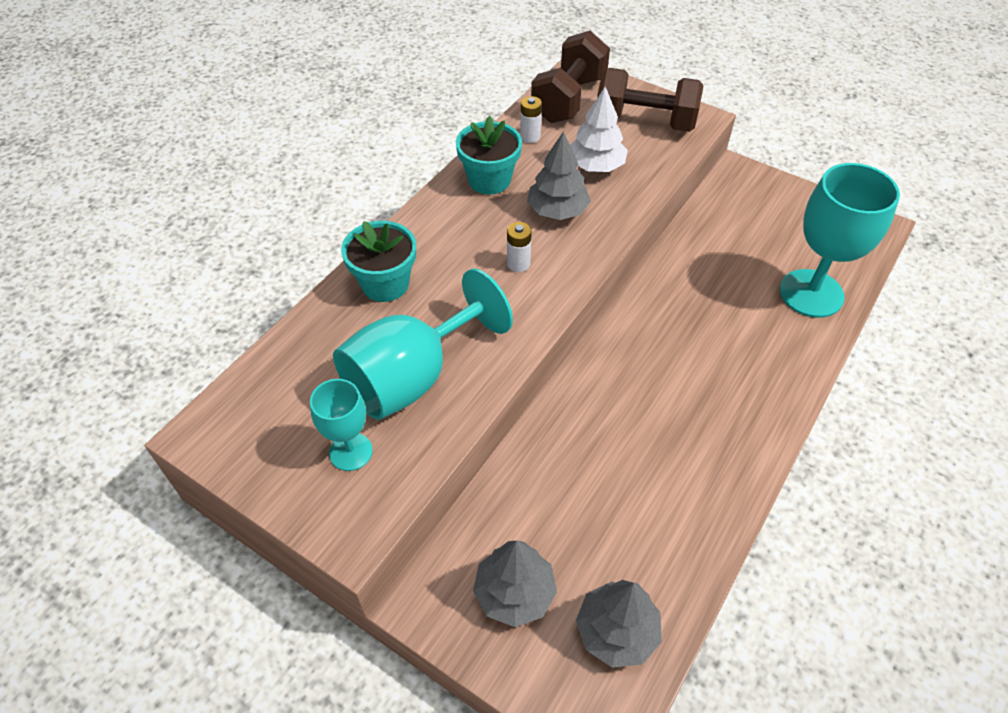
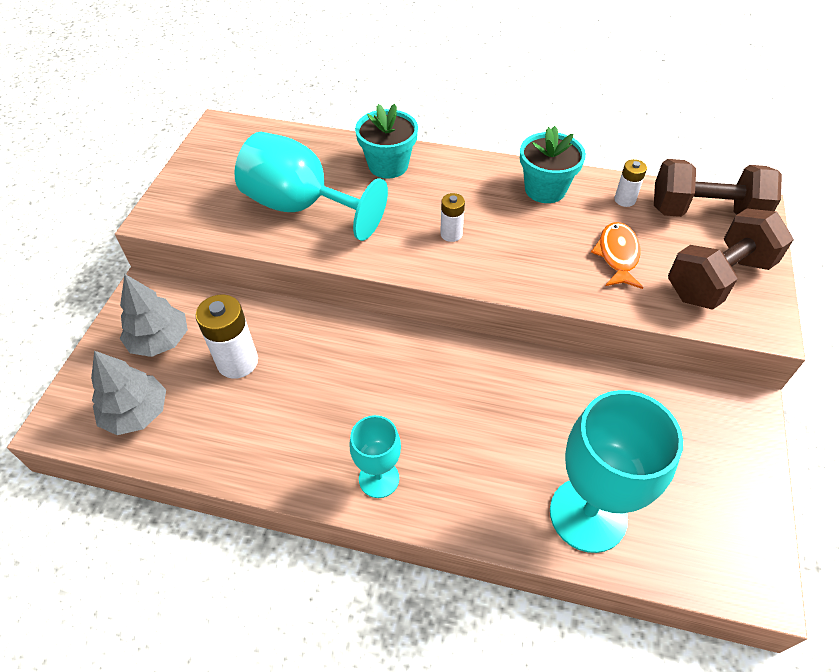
camera: 70 degrees right, 0 degrees up
(350, 452) = (224, 196): turquoise goblet -> turquoise goblet (379, 478)
(557, 210) = (534, 243): grey tree -> none
(576, 513) = (237, 362): none -> white battery
(596, 166) = (617, 255): white tree -> orange fish
(645, 122) = (718, 279): brown dumbbell -> brown dumbbell turned 60 degrees clockwise

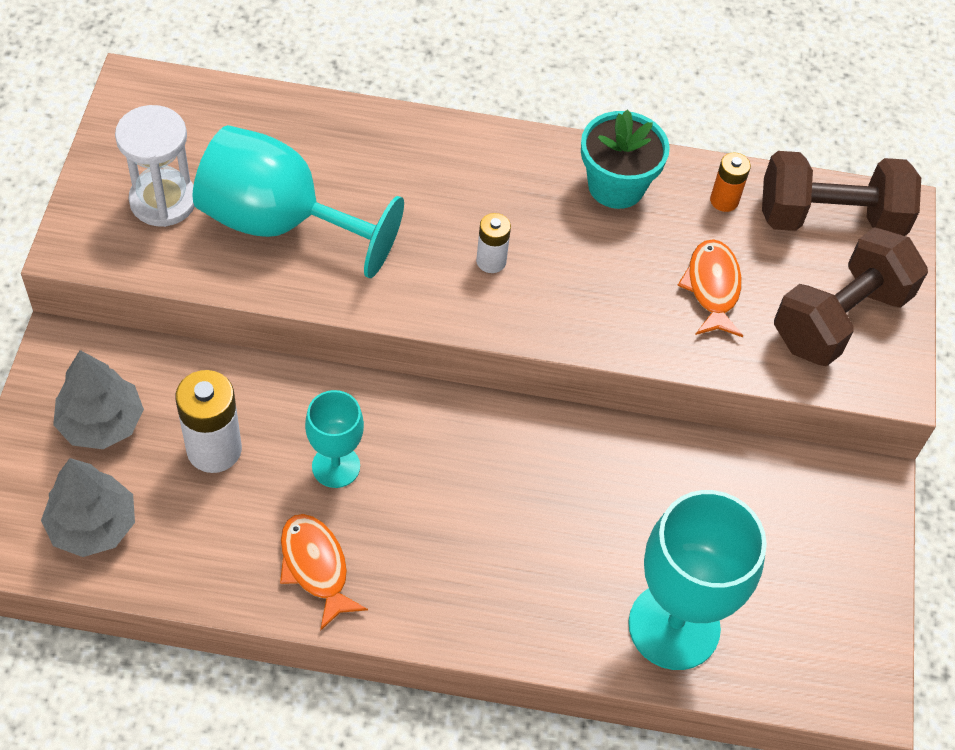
camera: 10 degrees left, 5 degrees up
(223, 192) = (163, 201): none -> white hourglass
(300, 452) = (315, 567): none -> orange fish
(379, 478) = (419, 595): turquoise goblet -> turquoise goblet (336, 466)
(388, 165) = (394, 150): turquoise flower pot -> none
(624, 200) = (724, 200): white battery -> orange battery

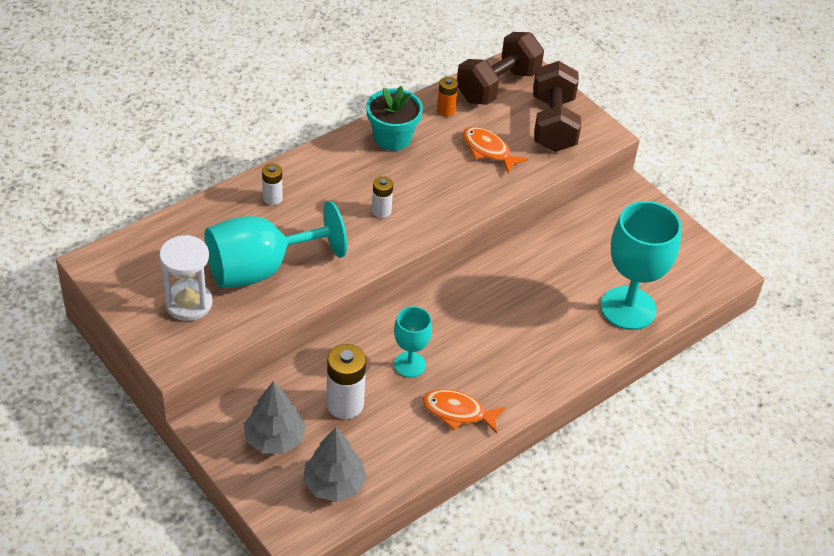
camera: 45 degrees left, 10 degrees down
(393, 154) = (272, 198): none -> white battery

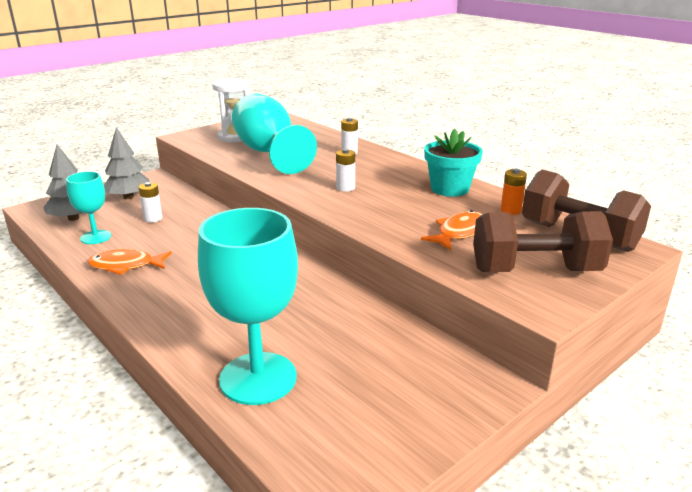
camera: 90 degrees right, 20 degrees down
(345, 404) = (153, 218): white battery -> white battery, size x0.57
(409, 364) = (190, 242): turquoise goblet -> turquoise goblet (95, 237)
(457, 412) = (125, 266): orange fish -> orange fish turned 105 degrees counterclockwise

